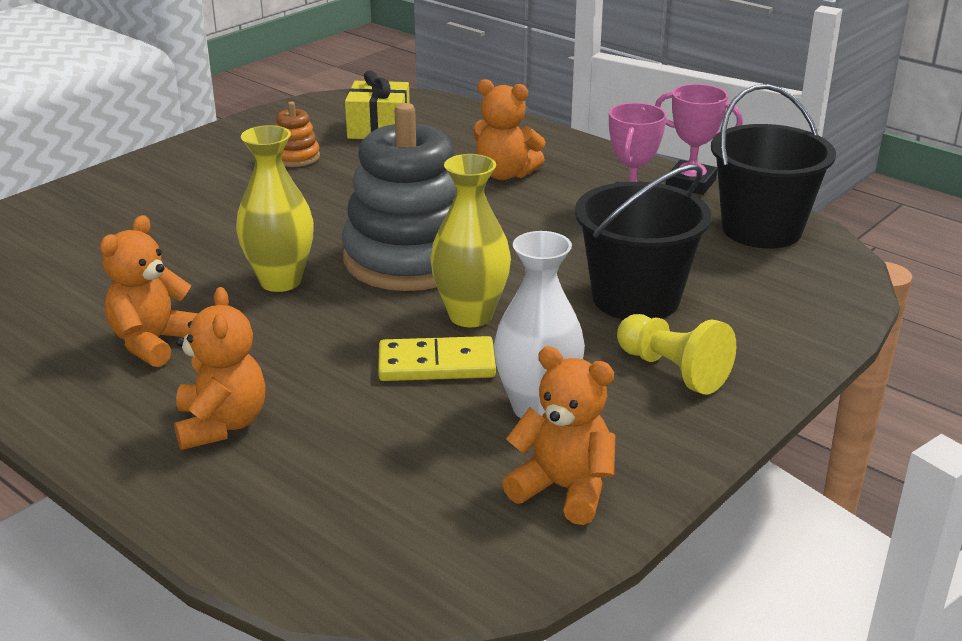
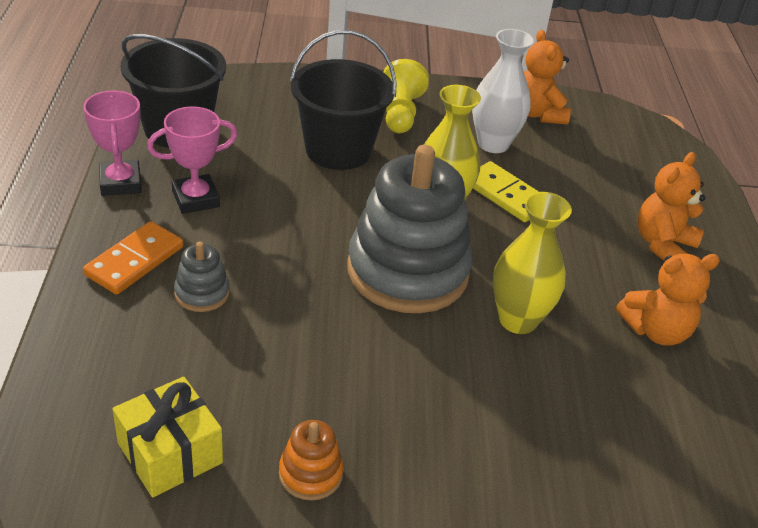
camera: 135 degrees left, 10 degrees up
(505, 174) = (202, 293): orange teddy bear -> grey stacking toy
(575, 163) = (135, 261): none -> orange domino

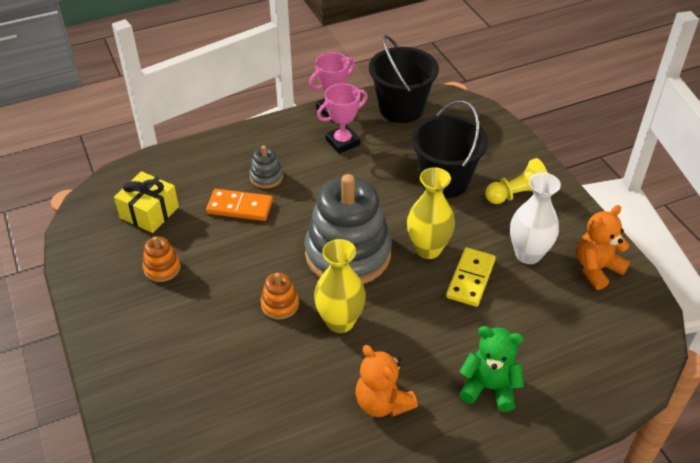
camera: 70 degrees right, 5 degrees up
(135, 261) = (273, 143): orange domino -> orange domino (240, 207)
(196, 199) = (342, 142): pink trophy -> pink trophy turned 75 degrees counterclockwise
(460, 365) = (280, 304): none -> orange stacking toy
(662, 244) = (489, 387): orange teddy bear -> green teddy bear

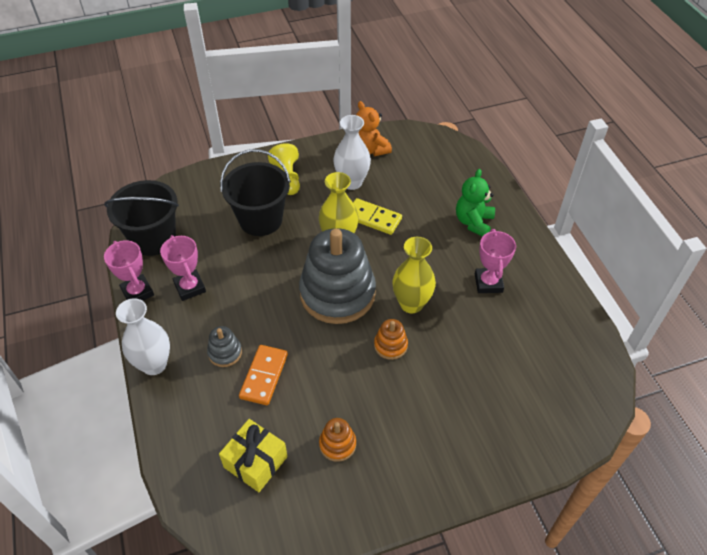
camera: 85 degrees left, 5 degrees up
(252, 134) = (154, 364): none -> white vase
(382, 403) = (488, 283): orange teddy bear -> pink trophy

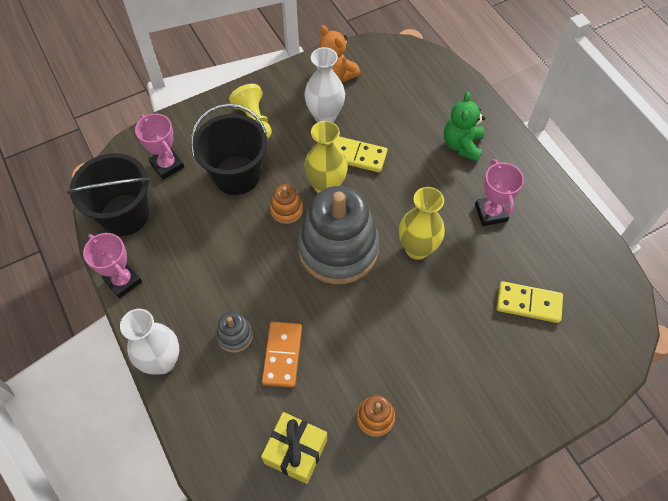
camera: 10 degrees left, 10 degrees up
(190, 287) = (179, 266): pink trophy -> pink trophy (167, 165)
(390, 345) = (405, 299): orange stacking toy -> orange stacking toy (286, 210)
(508, 367) = (528, 303): none -> yellow domino

